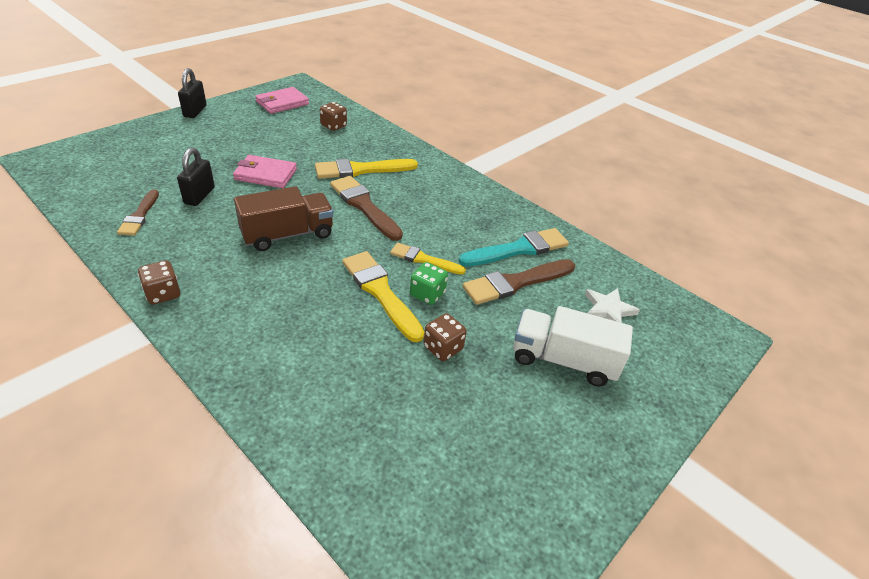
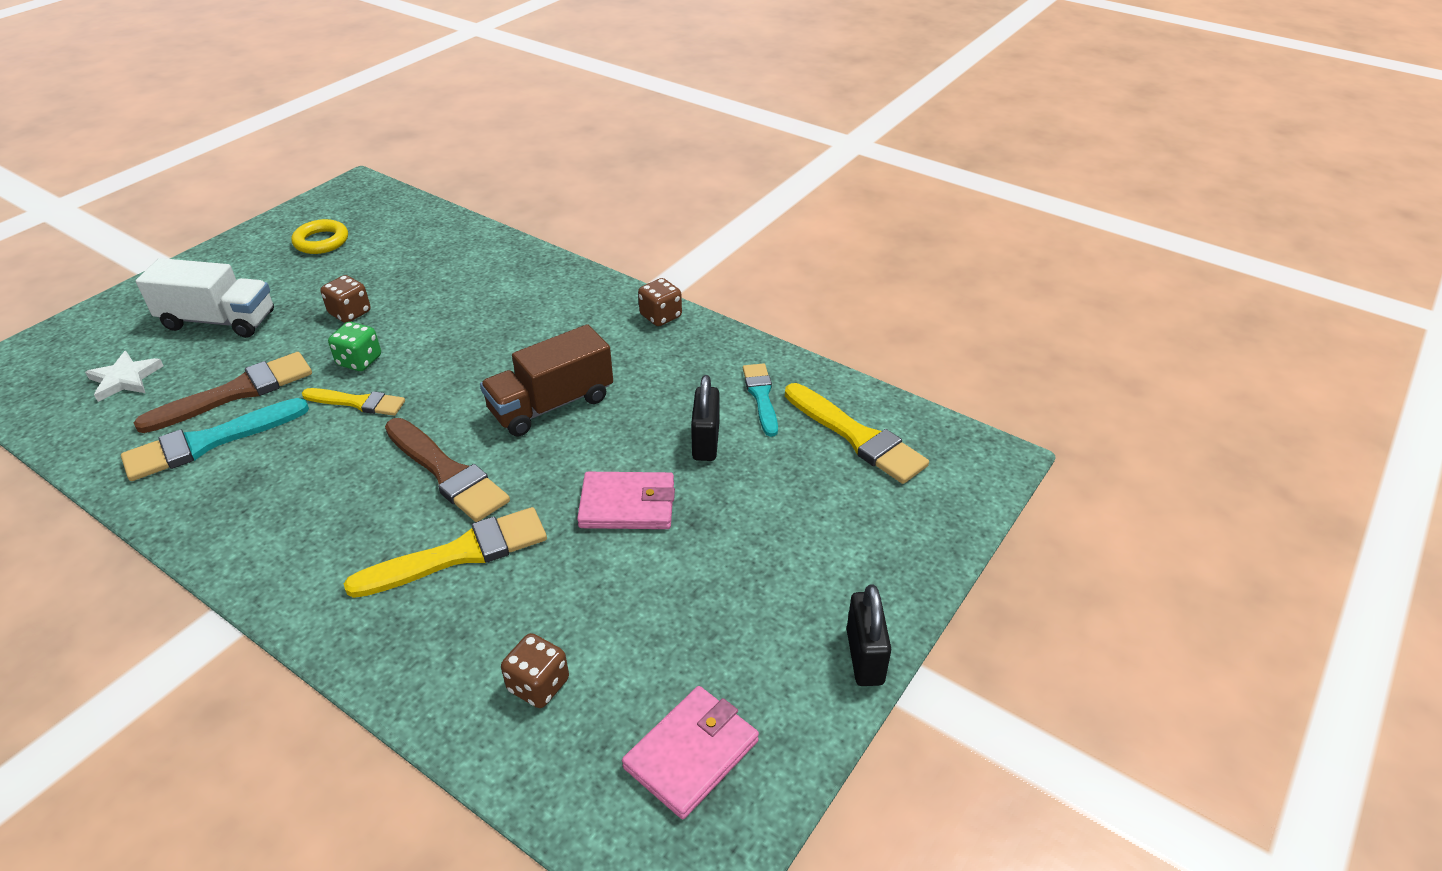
camera: 175 degrees right, 0 degrees up
(140, 215) = (761, 396): brown brush -> turquoise brush
(380, 292) = (417, 354): yellow brush -> yellow brush (857, 436)
(497, 476) = (321, 241): none -> yellow ring

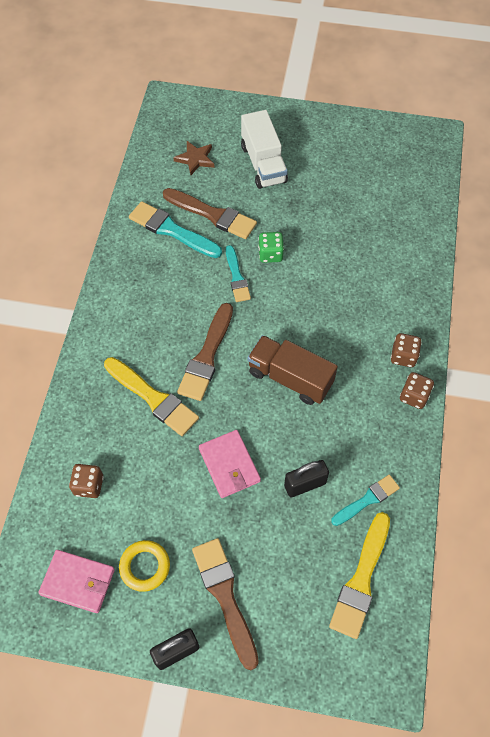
camera: 65 degrees right, 20 degrees up
(125, 379) = (195, 159): white star -> brown star
(321, 241) = (366, 159): yellow ring -> yellow ring (145, 566)
(350, 313) = (308, 221): brown dice -> brown dice (403, 356)
(358, 402) = (237, 277): yellow brush -> turquoise brush
(812, 573) = (225, 596): none -> brown brush

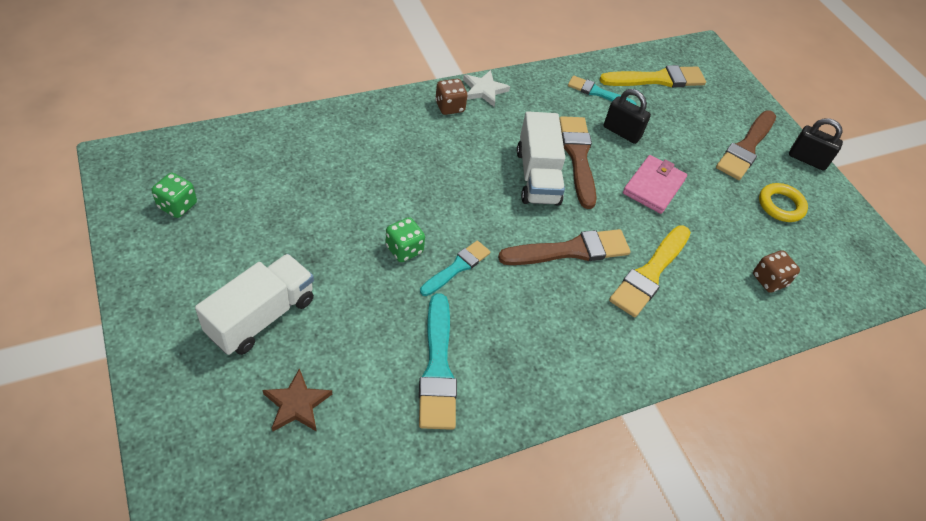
camera: 130 degrees left, 10 degrees down
(78, 582) = (837, 244): pink wallet -> none
(153, 398) = (650, 273): yellow brush -> yellow brush turned 150 degrees counterclockwise
(212, 215) = (383, 334): brown brush -> brown brush (578, 157)
(290, 378) = (537, 176): brown truck -> white truck
(377, 152) = (177, 205): none -> green dice
(414, 396) = (484, 90): brown dice -> white star

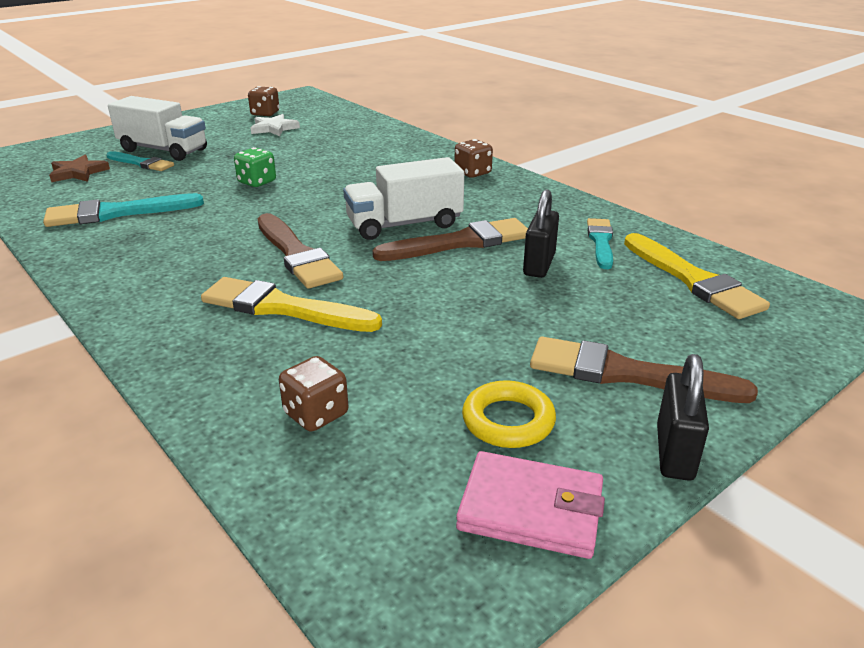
camera: 80 degrees right, 20 degrees down
(177, 205) = (265, 113): green dice -> brown dice
(457, 267) = (244, 205): turquoise brush -> turquoise brush (141, 163)
(484, 90) = (519, 183): white star -> white star (274, 128)
(653, 186) = (451, 297): pink wallet -> pink wallet (531, 509)

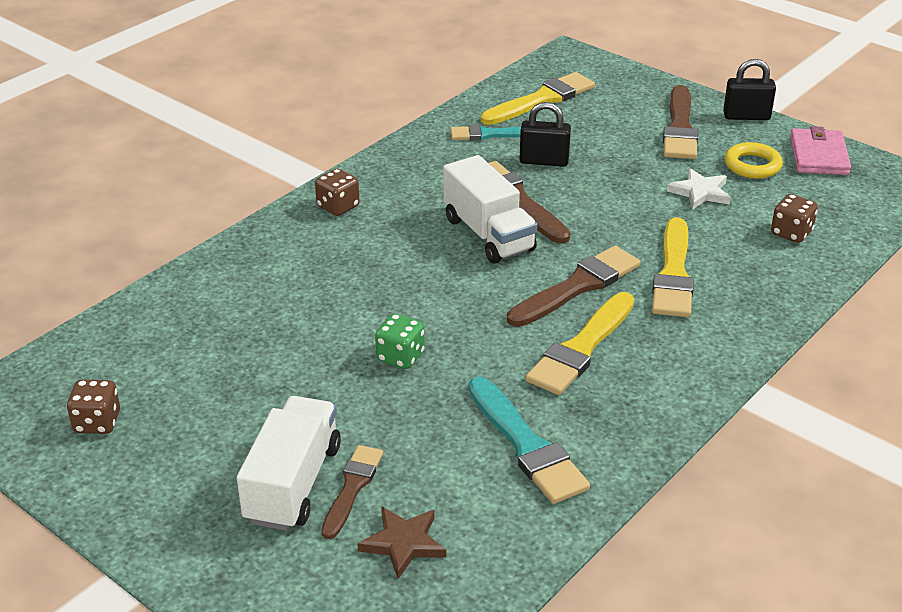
camera: 100 degrees left, 5 degrees up
(141, 163) = (352, 488): turquoise brush -> brown brush
(206, 245) = (581, 348): none -> yellow brush
(274, 128) = (178, 393): white star -> white star (700, 192)

